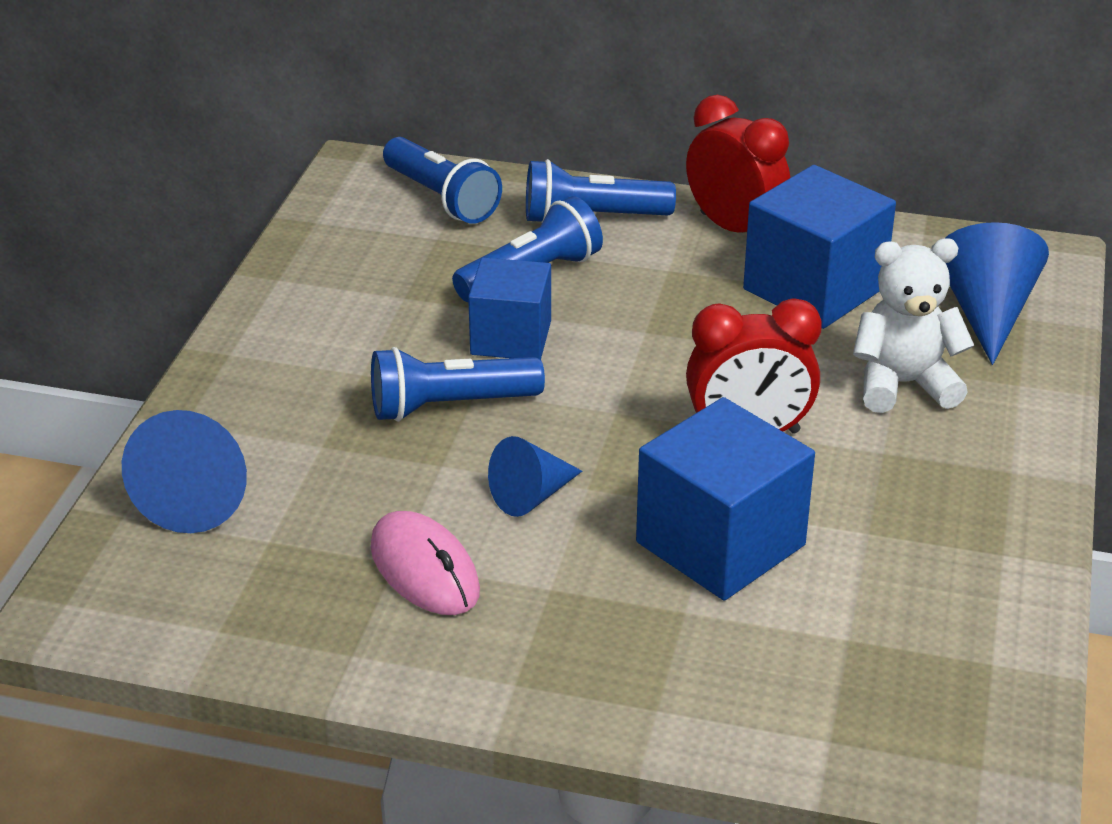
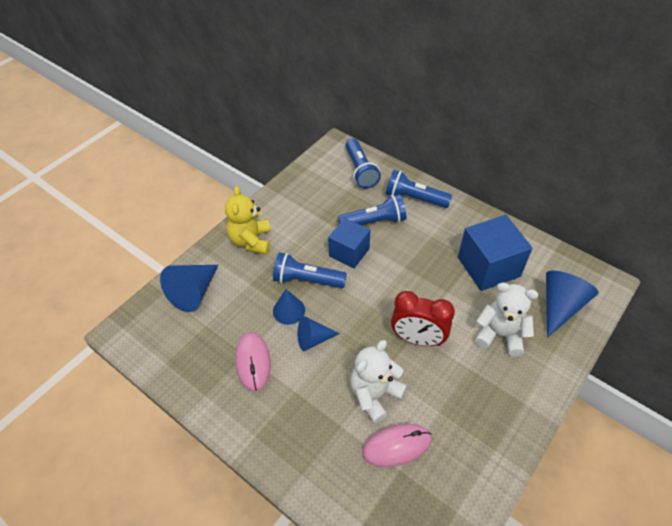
camera: 25 degrees right, 15 degrees up
(273, 374) = (251, 241): none -> yellow teddy bear
(444, 465) = (289, 310): none -> blue cone
(720, 544) = (375, 394): blue cube -> white teddy bear
(734, 229) = (471, 222): red clock -> none
(816, 606) = (396, 446): none -> pink mouse

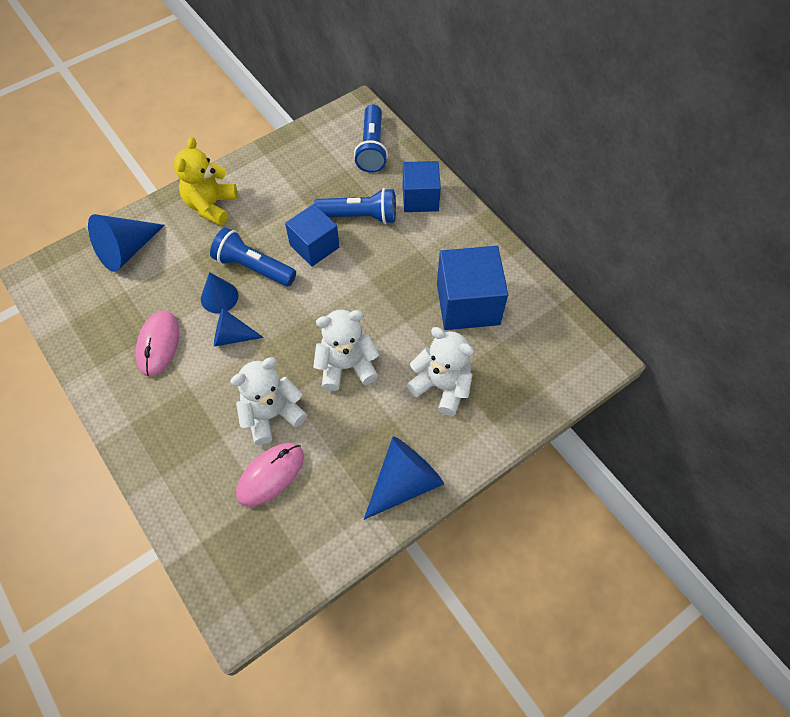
camera: 15 degrees right, 10 degrees up
(396, 446) = (270, 475): pink mouse -> pink mouse turned 45 degrees counterclockwise
(414, 198) = (420, 198): blue flashlight -> blue cube
(417, 339) = (346, 366): red clock -> white teddy bear
(560, 306) = (529, 372): blue cone -> blue cone (404, 482)

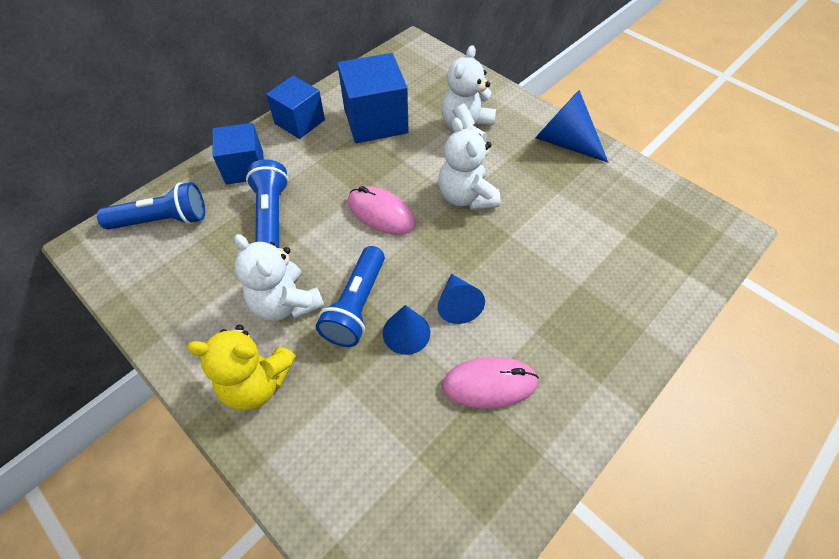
camera: 100 degrees left, 5 degrees down
(126, 250) = (347, 481): blue cone -> none
(270, 475) = (600, 234): pink mouse -> pink mouse (381, 213)
(272, 414) = (538, 246): white teddy bear -> white teddy bear (286, 303)
(314, 246) = (318, 250): blue cube -> blue cube (300, 122)

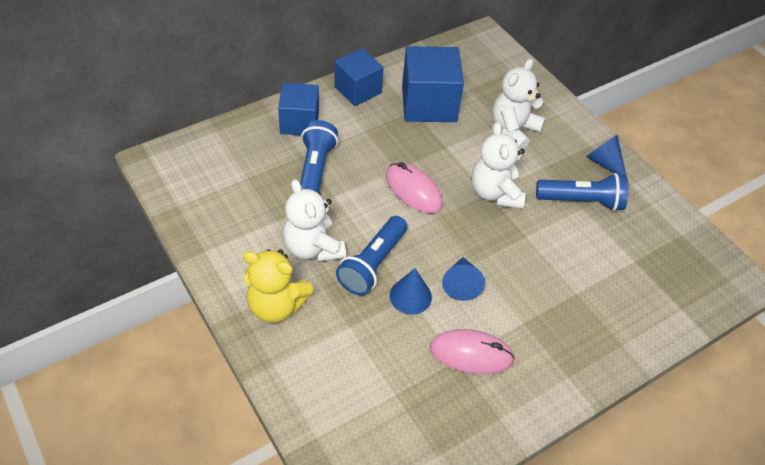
camera: 10 degrees right, 5 degrees down
(163, 220) = (220, 153): blue flashlight -> blue flashlight (582, 201)
(564, 142) = (604, 163): blue cone -> blue cone, size x0.64

